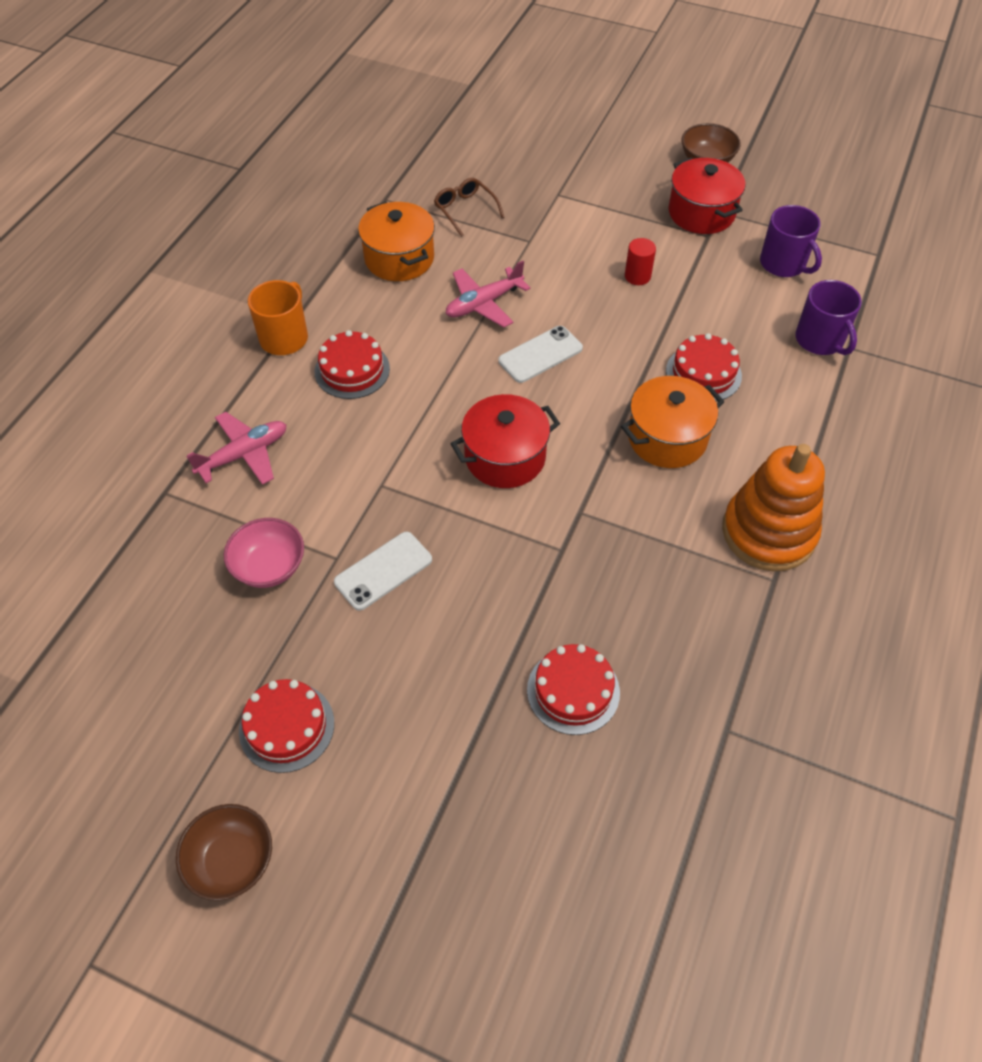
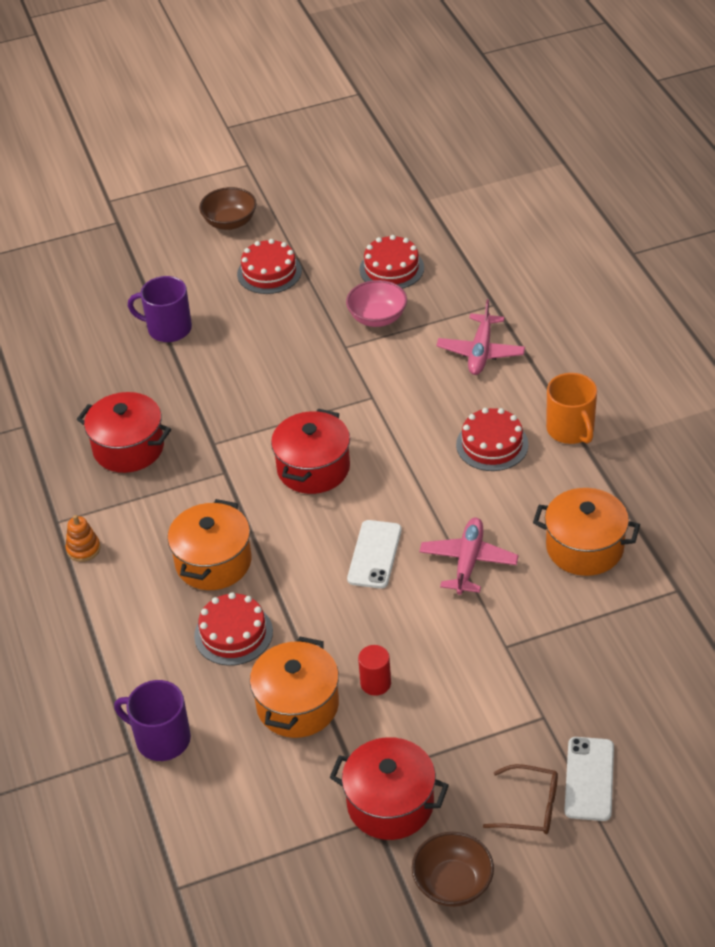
camera: 140 degrees right, 10 degrees down
(383, 571) = (309, 360): white phone -> white phone (589, 779)
(465, 210) = (598, 633): brown glasses -> brown glasses (530, 807)
(573, 691) = (131, 384): red cake -> red cake (391, 268)
(642, 610) = (128, 448): none -> red pot
(703, 298) = (297, 705): none -> orange pot
(768, 532) = (83, 549): orange stacking toy -> orange stacking toy, size x0.41
(783, 264) = (259, 801): purple mug -> purple mug (168, 328)

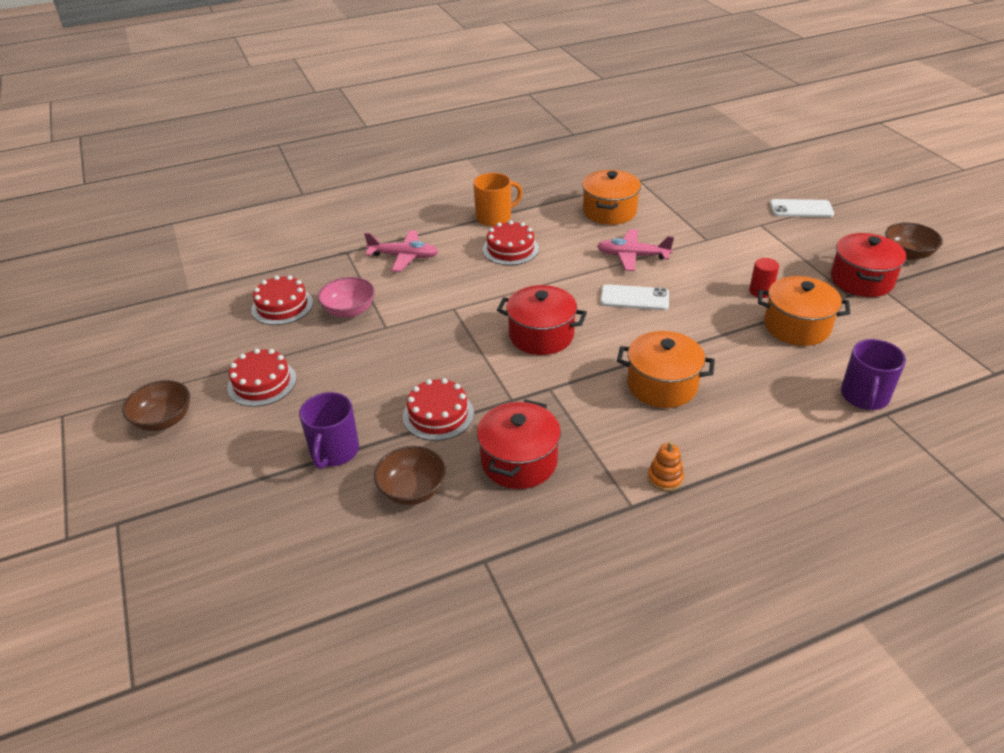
camera: 95 degrees left, 5 degrees down
(110, 380) = (412, 490): none -> brown bowl
(233, 633) = (738, 366): red cake -> red cake (438, 415)
(530, 807) = (833, 228): brown glasses -> none

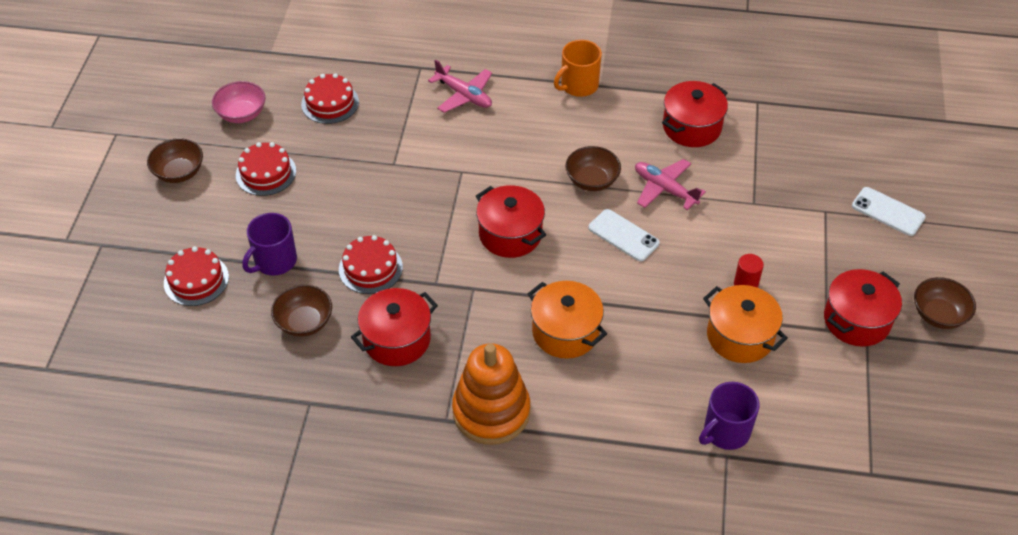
camera: 30 degrees right, 10 degrees up
(349, 311) = (377, 133): pink bowl -> pink bowl (242, 114)
(494, 217) = (578, 85): orange mug -> orange mug turned 135 degrees clockwise
(510, 249) = (562, 129): red cake -> red cake (196, 280)
(570, 272) = (592, 180): none -> brown bowl
(609, 211) = (692, 127): orange pot -> red pot
(665, 478) = (491, 412): orange stacking toy -> orange stacking toy, size x2.45

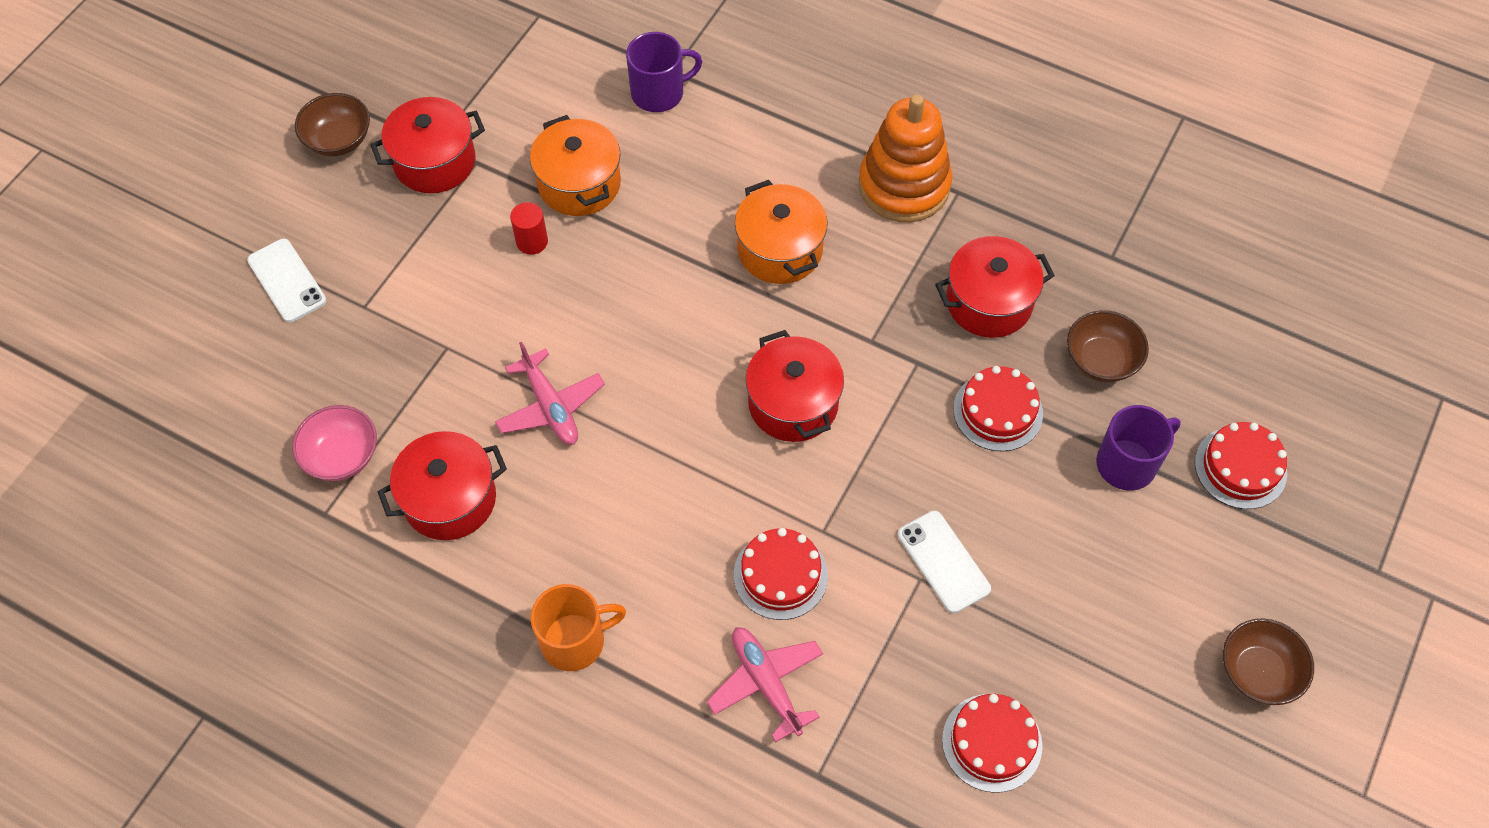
camera: 160 degrees left, 10 degrees up
(242, 114) = (1145, 768): pink bowl -> pink bowl (342, 456)
(266, 173) = (1120, 626): red cake -> red cake (780, 575)
(592, 180) = (643, 453): brown bowl -> none
(623, 235) = (644, 354): white phone -> white phone (943, 562)

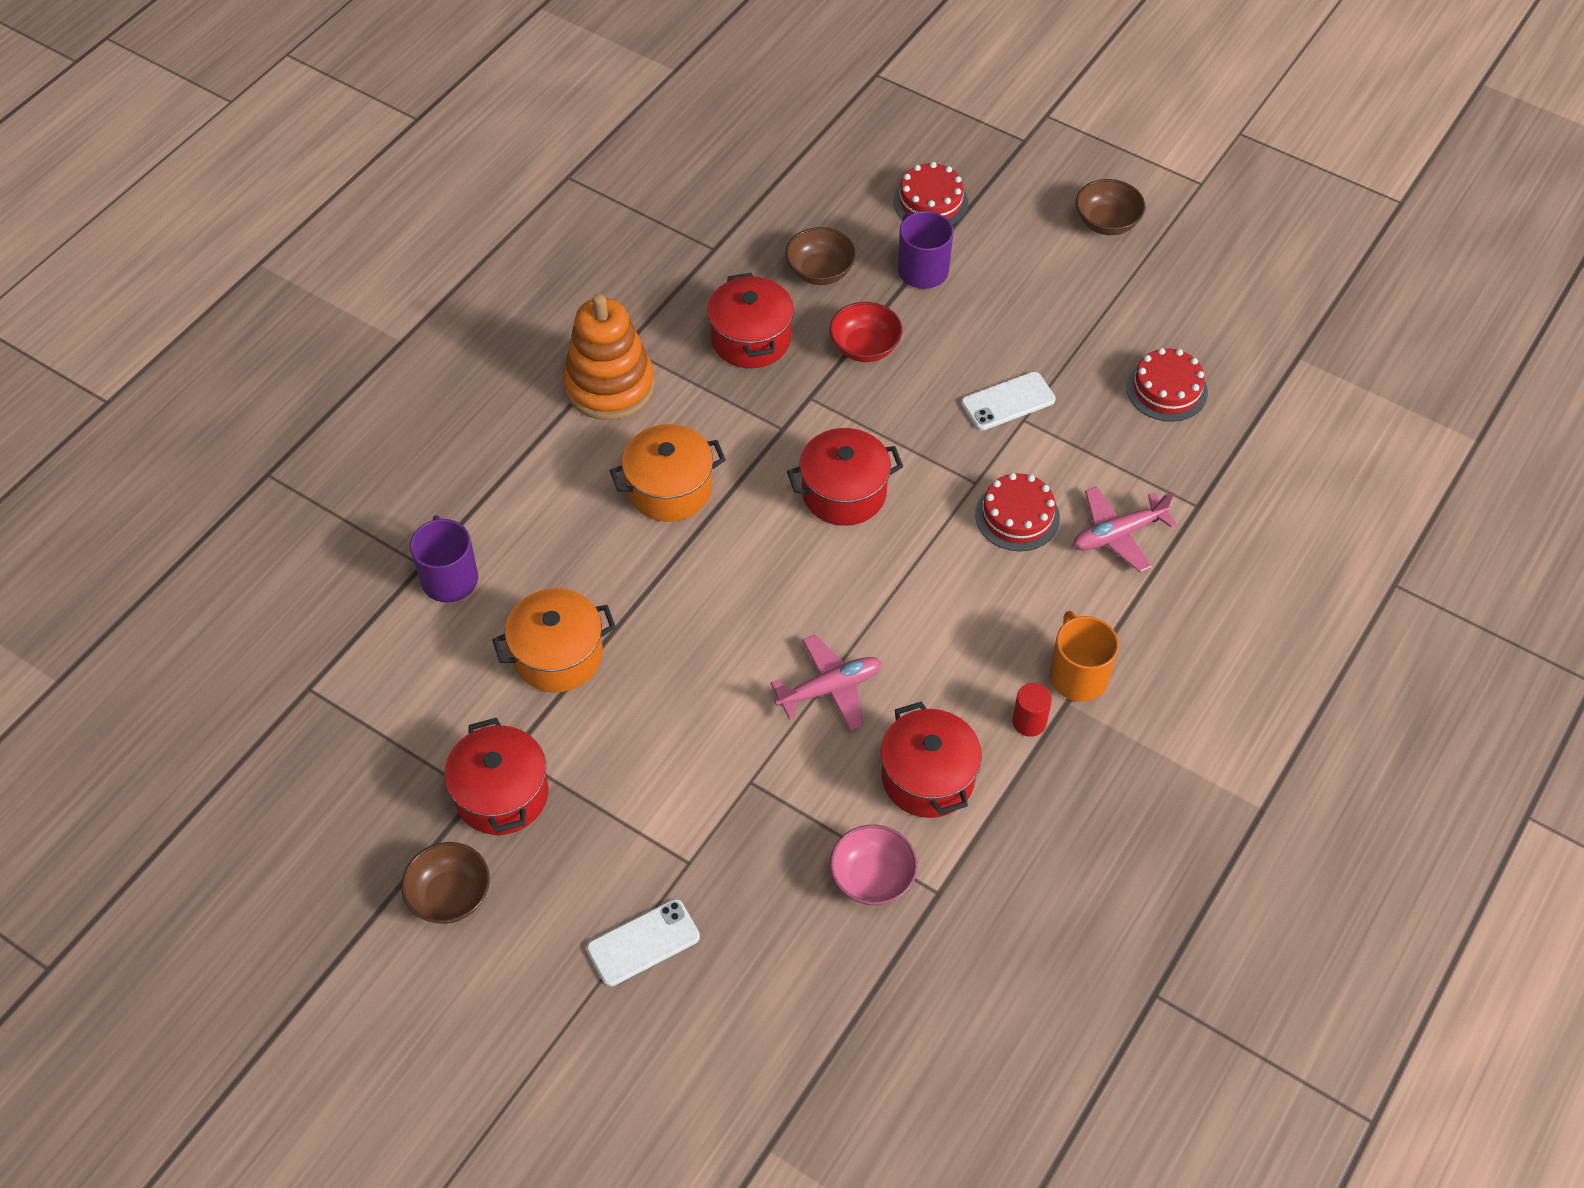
camera: 85 degrees left, 5 degrees down
(532, 242) = (627, 701): red cylinder -> red cylinder (1029, 722)
(998, 411) = (865, 347): red cake -> red bowl

